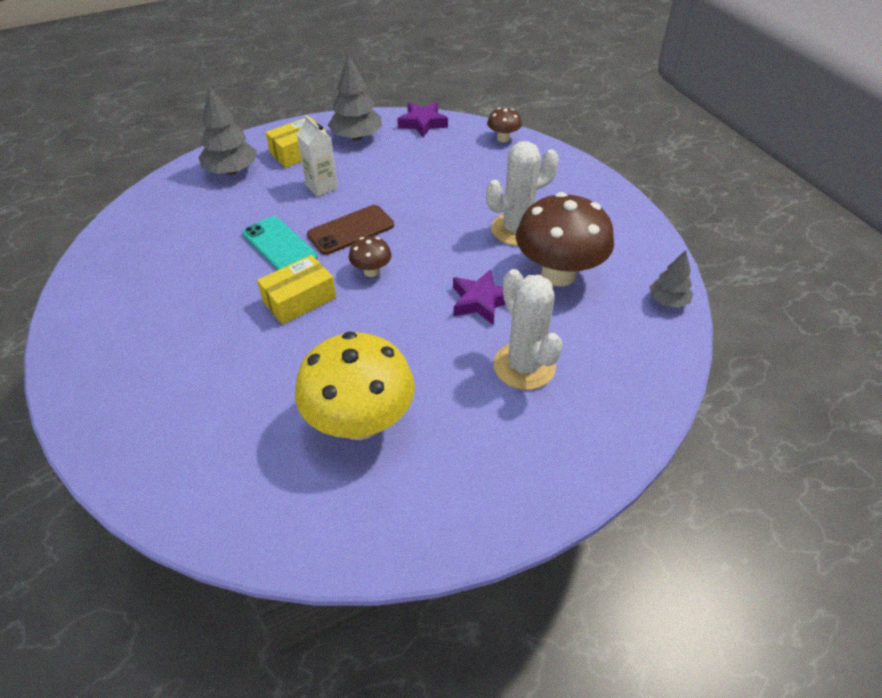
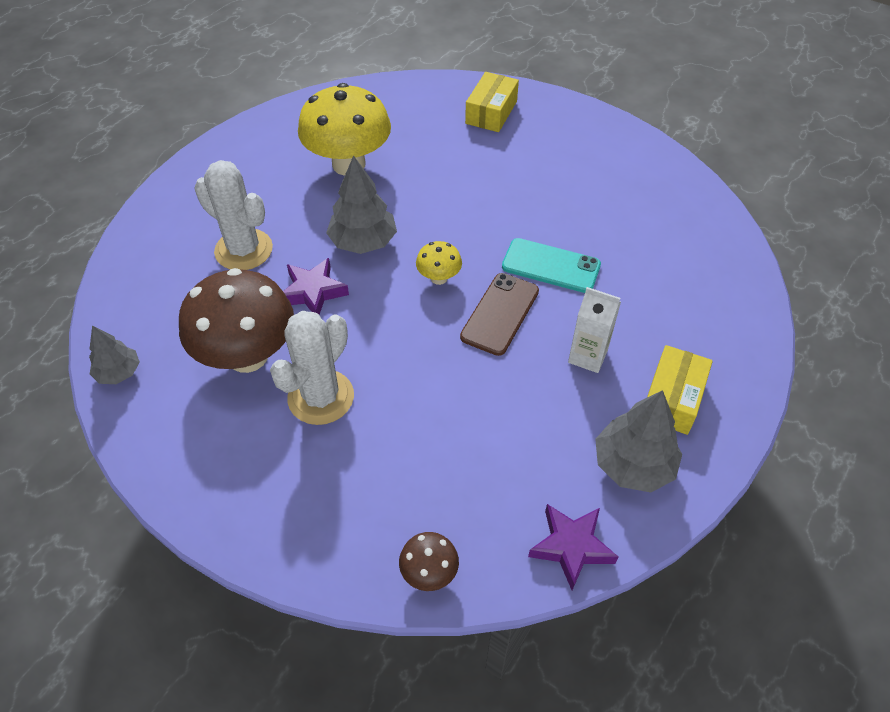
camera: 150 degrees right, 5 degrees up
(231, 171) = (709, 331): grey tree -> grey tree (363, 242)
(299, 299) = (478, 226): yellow box -> yellow box (491, 112)
(371, 271) = (439, 278): brown mushroom -> yellow mushroom

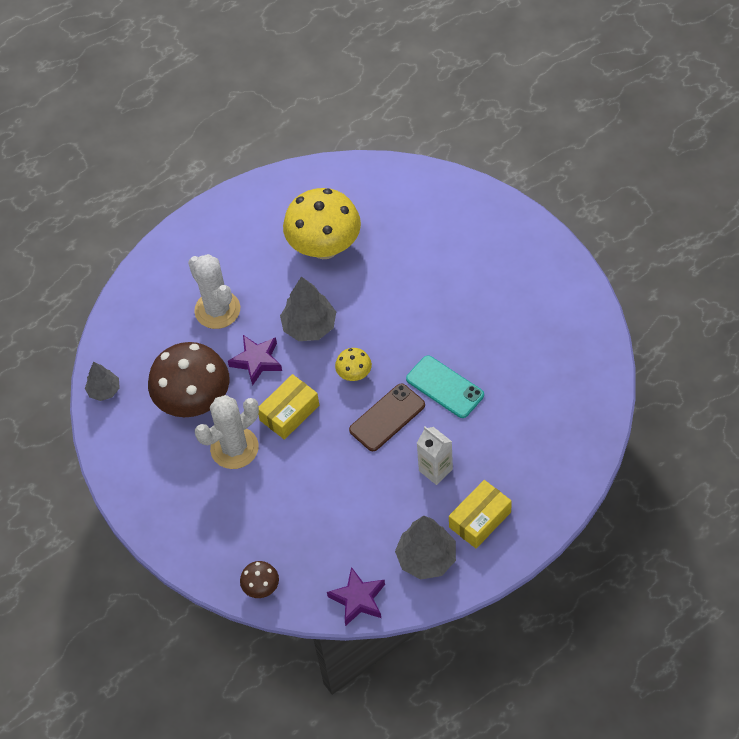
camera: 25 degrees right, 5 degrees up
(491, 112) = (466, 221): yellow box -> yellow box (289, 413)

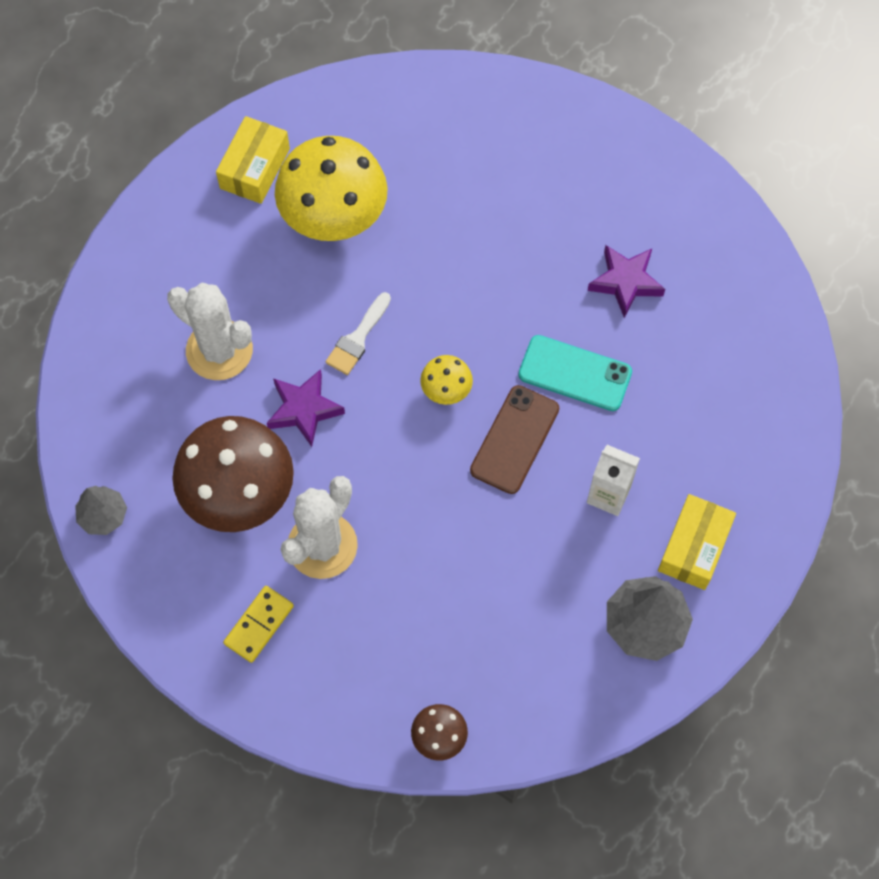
camera: 25 degrees left, 10 degrees up
(174, 484) = (259, 625): none -> yellow domino
(289, 413) = (379, 471): yellow box -> yellow box (255, 168)
(309, 326) = (357, 338): grey tree -> white brush
(358, 599) = (577, 711): purple star -> purple star (626, 282)

